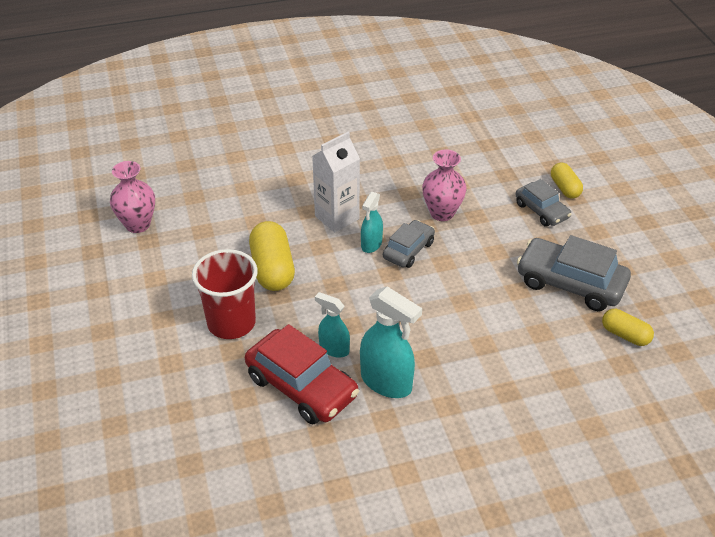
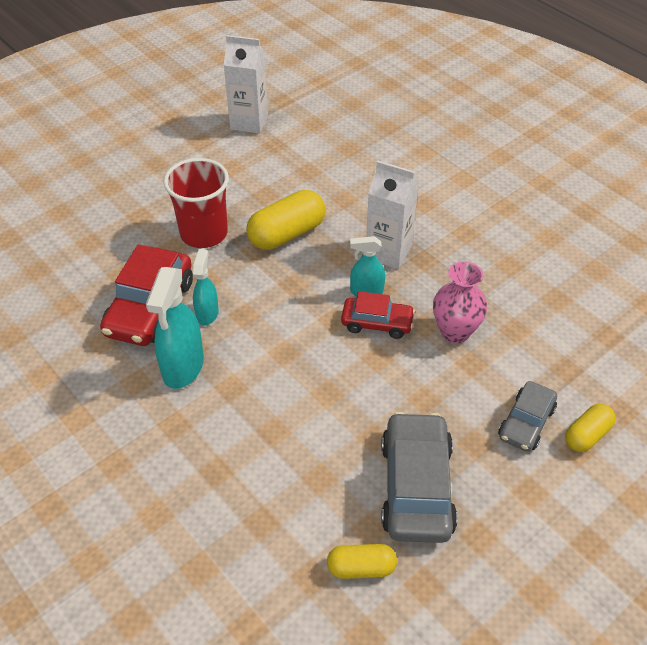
camera: 65 degrees right, 5 degrees up
(100, 247) = (249, 122): none -> white carton
(138, 224) = (289, 131): pink vase -> none
(408, 250) = (377, 323): grey car -> red car
(625, 335) = (361, 568): yellow capsule -> yellow capsule turned 75 degrees clockwise

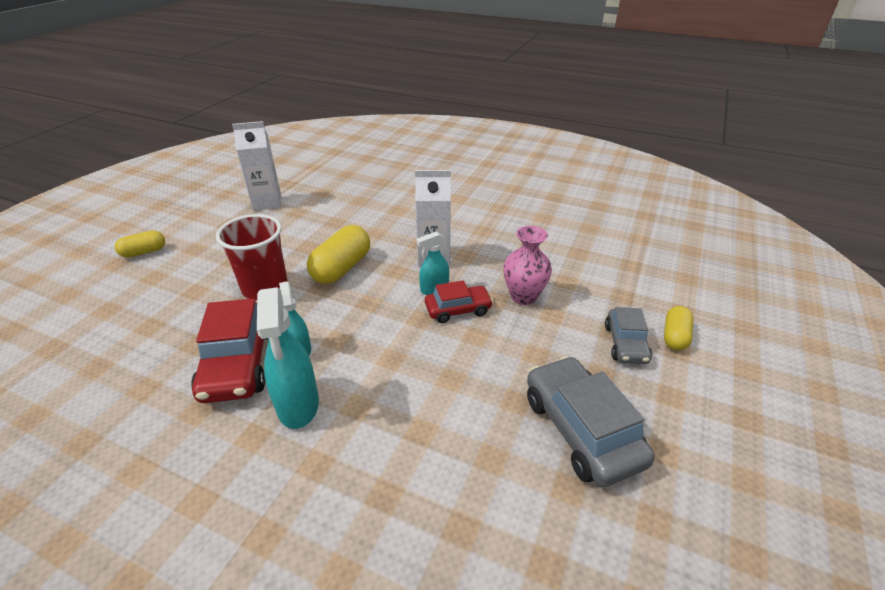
camera: 25 degrees left, 10 degrees down
(361, 568) = (587, 531): yellow capsule -> yellow capsule (144, 252)

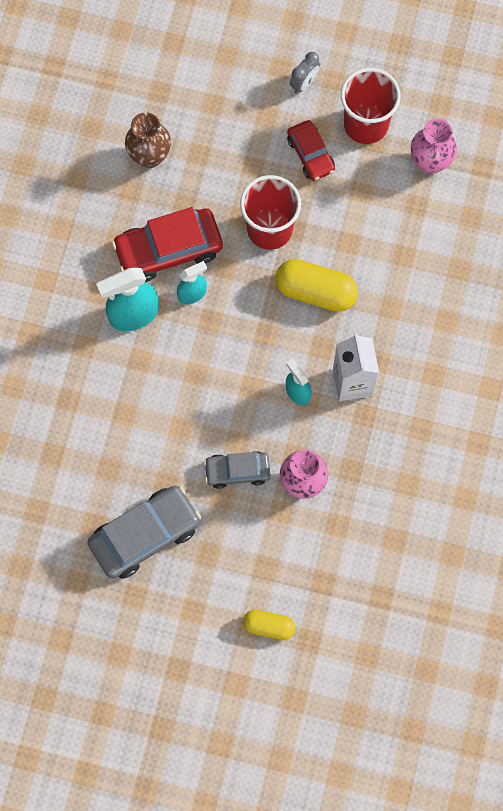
camera: 80 degrees right, 35 degrees up
(117, 365) = (149, 156): none -> brown vase
(144, 252) = (304, 83): yellow capsule -> grey clock
(211, 226) = (366, 124): none -> red cup
(267, 203) = (430, 162): white carton -> pink vase
(458, 310) = (270, 420): red car -> red car (310, 154)
(625, 343) = (250, 578): grey car -> grey car (237, 471)

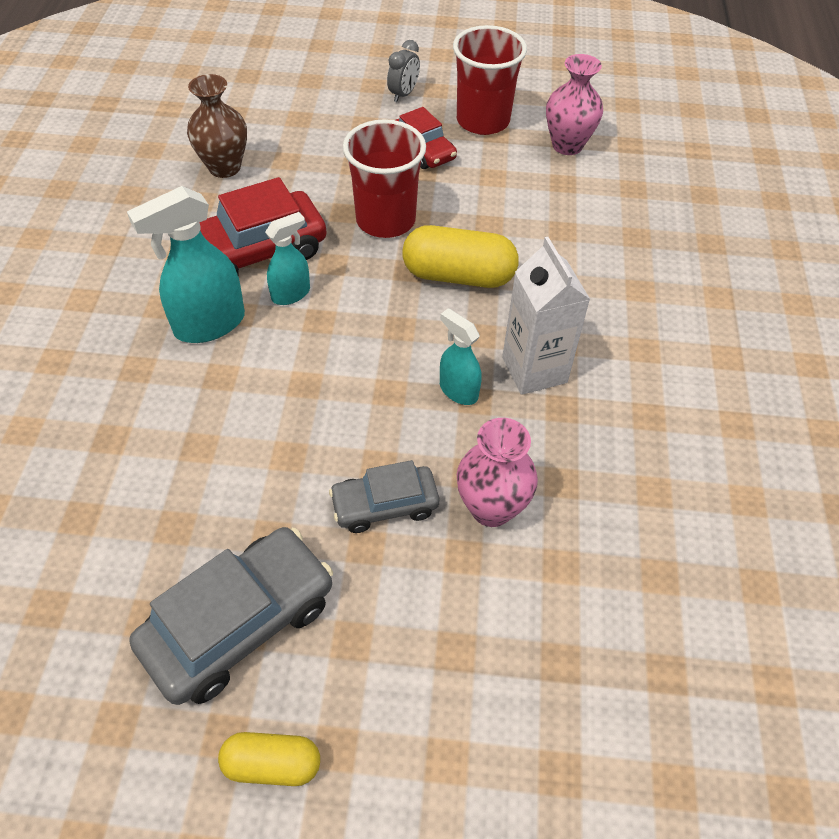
camera: 10 degrees left, 20 degrees down
(268, 626) = (481, 756): yellow capsule -> yellow capsule (272, 764)

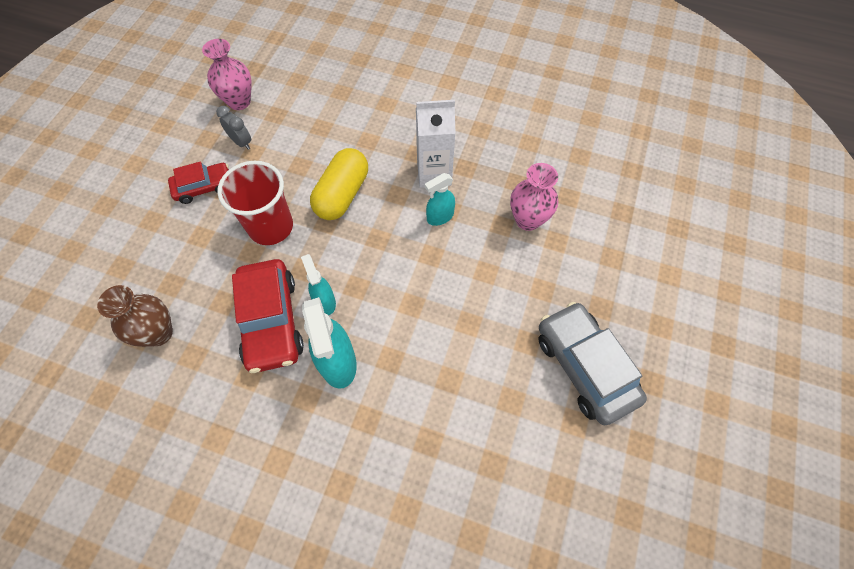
camera: 75 degrees left, 10 degrees up
(272, 764) = (669, 359): yellow capsule -> none
(385, 505) = (516, 274): grey car -> none
(403, 94) = (129, 186): grey clock -> grey clock (241, 142)
(483, 121) = (188, 143): red cup -> none

